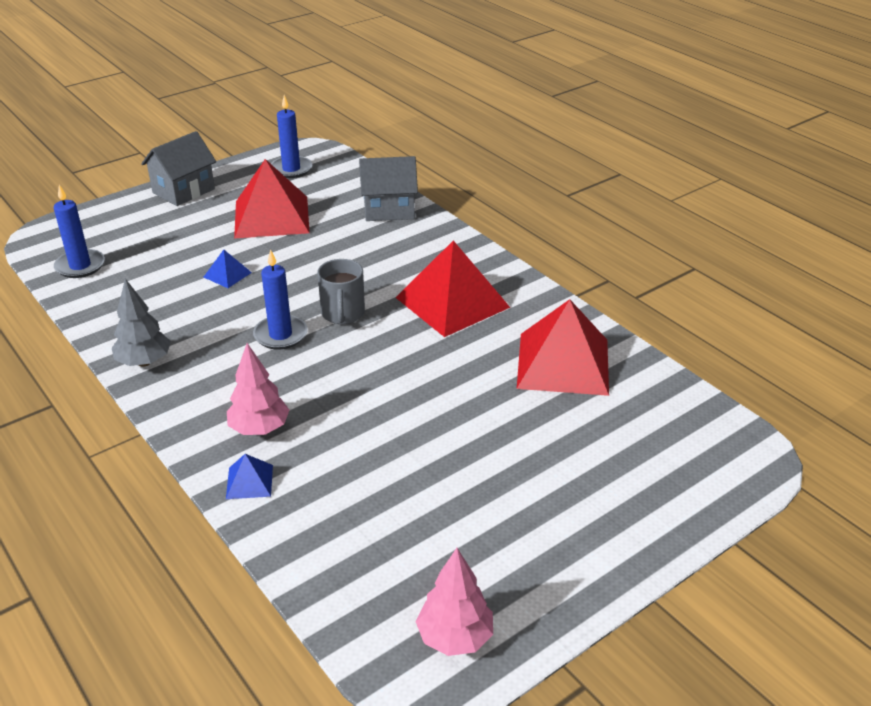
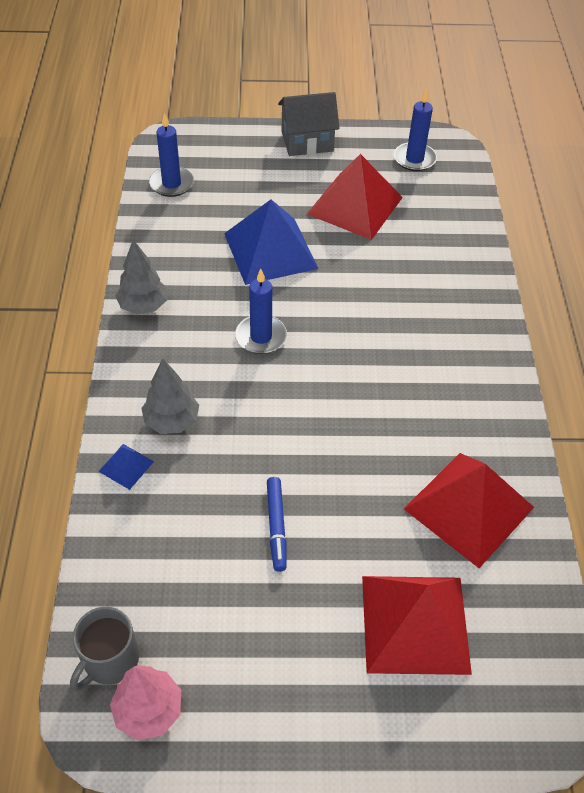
camera: 35 degrees right, 15 degrees up
(227, 274) = (270, 250): blue pyramid -> blue pyramid, size x2.32
(259, 429) = (171, 421): pink tree -> grey tree
(343, 313) = (327, 342): grey mug -> grey mug (110, 660)
(389, 209) = (462, 248): grey house -> none
(429, 452) = (276, 526): none -> blue marker
(452, 302) = (429, 383): red pyramid -> red pyramid (414, 623)

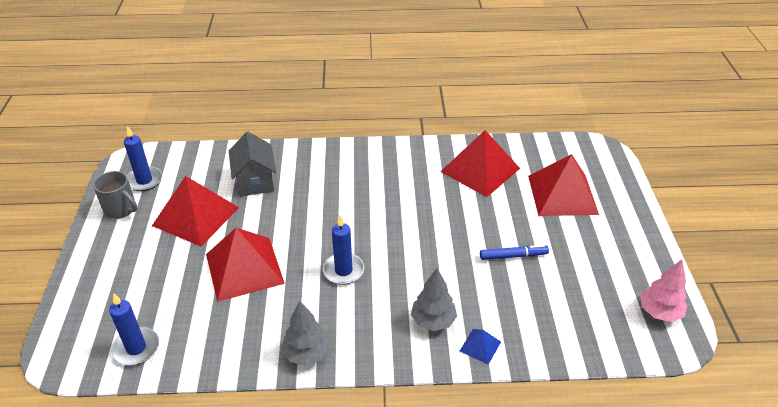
camera: 90 degrees left, 10 degrees down
(110, 660) = (635, 337): grey mug -> grey mug (121, 209)
(270, 250) = (244, 268): blue pyramid -> red pyramid
(307, 141) = (99, 247): grey house -> grey house (255, 181)

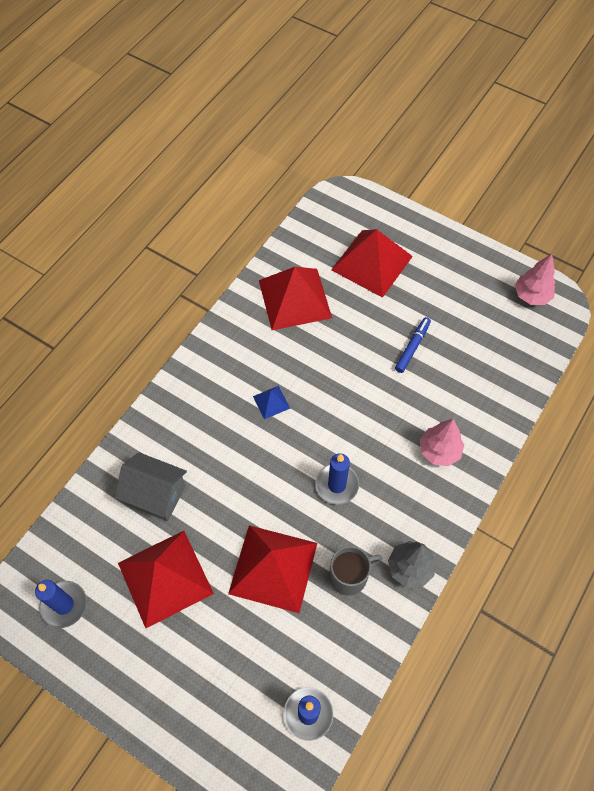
camera: 55 degrees left, 20 degrees up
(121, 209) = (93, 650): grey mug -> grey mug (349, 576)
(433, 321) = (439, 451): grey tree -> pink tree
(480, 346) = (485, 434): blue pyramid -> blue pyramid (271, 402)

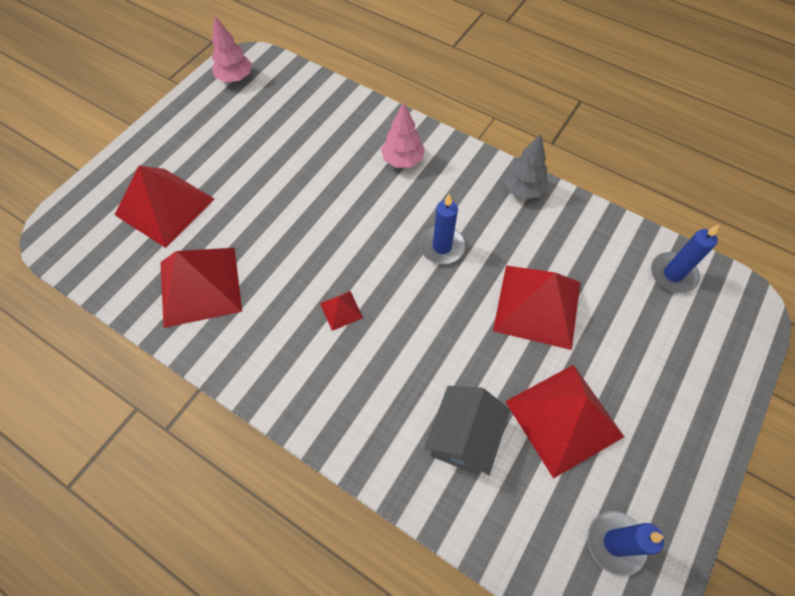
camera: 90 degrees left, 0 degrees up
(271, 402) = (341, 310): blue pyramid -> red pyramid
(349, 576) = (536, 238): grey mug -> none
(412, 347) = (282, 175): blue marker -> none

